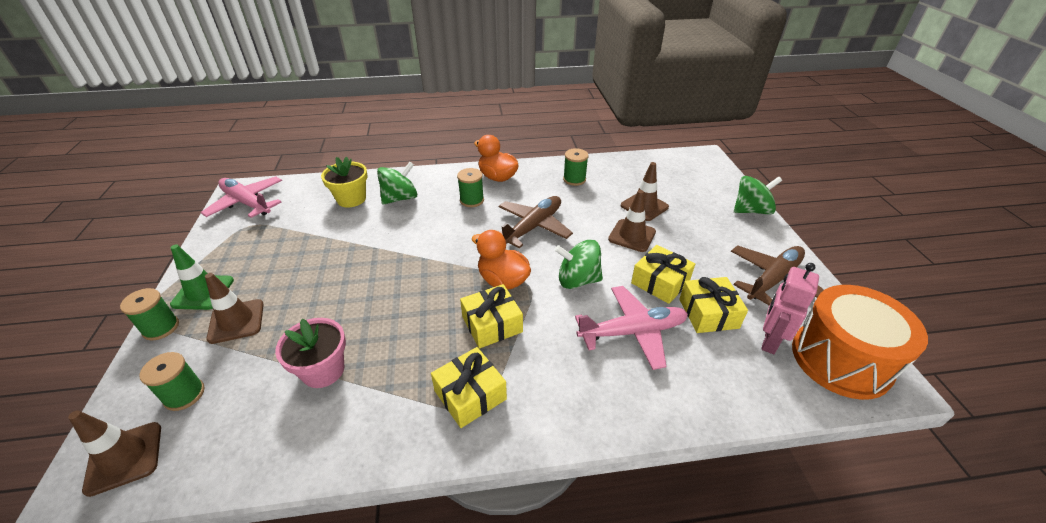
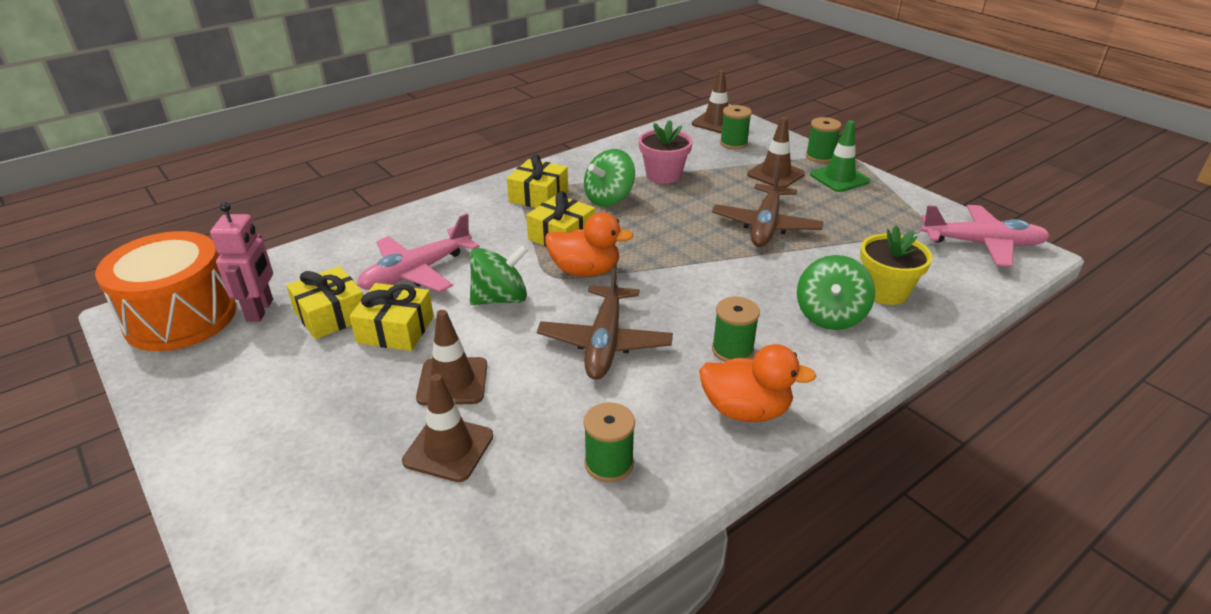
camera: 150 degrees right, 5 degrees down
(751, 210) = (229, 523): green spinning top -> green spinning top (609, 199)
(773, 280) = (231, 386): brown plane -> brown plane (766, 226)

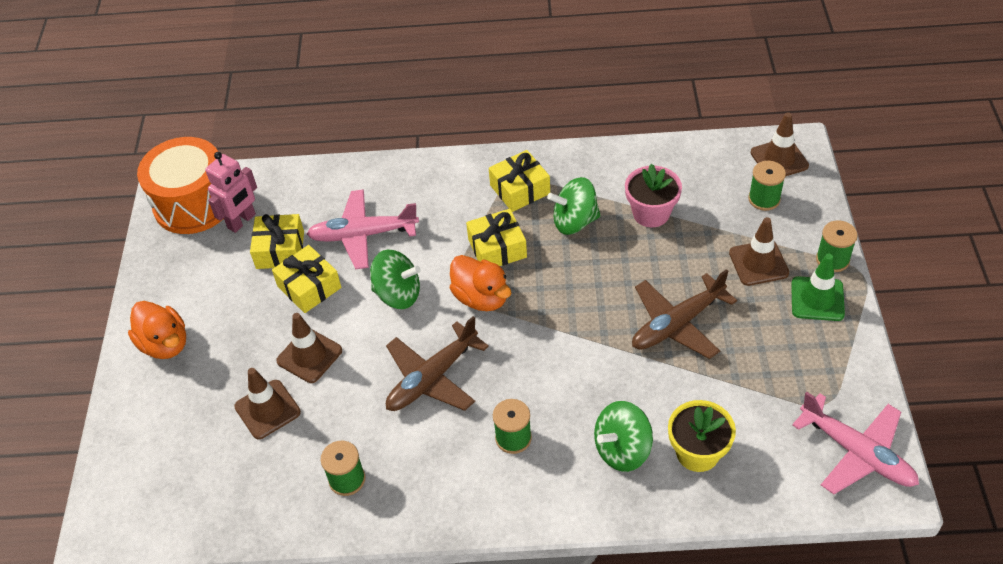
camera: 40 degrees right, 15 degrees up
(745, 410) = (469, 493): orange duck -> orange duck (165, 344)

